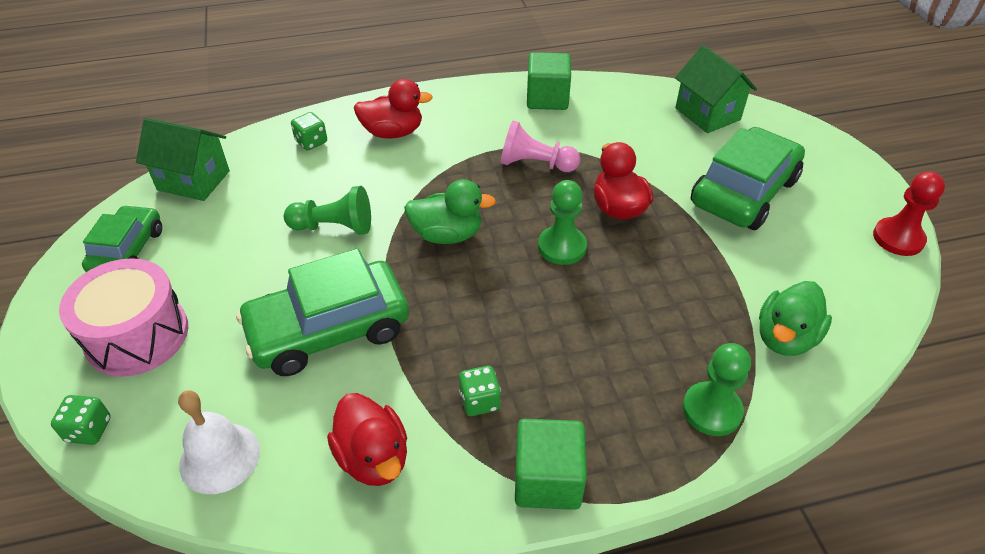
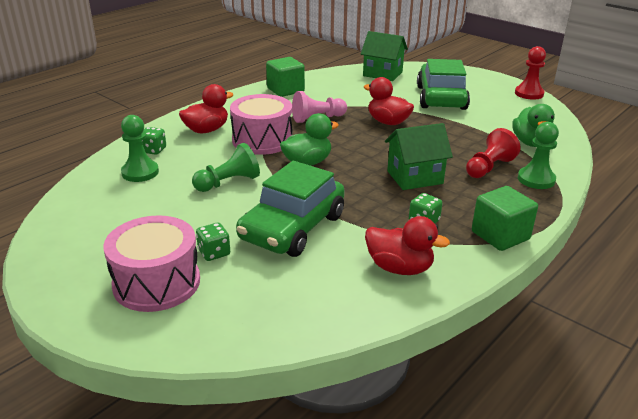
camera: 35 degrees left, 15 degrees down
(89, 430) = (189, 341): green dice -> green dice (214, 253)
(128, 250) = (83, 246): green car -> none
(193, 180) = (86, 195): green house -> green house (414, 177)
(219, 457) = (305, 310): white bell -> none
(435, 175) = (262, 140): none -> pink drum
(562, 247) = (380, 146): green pawn -> green pawn (140, 172)
(667, 354) = (489, 167): none -> red pawn

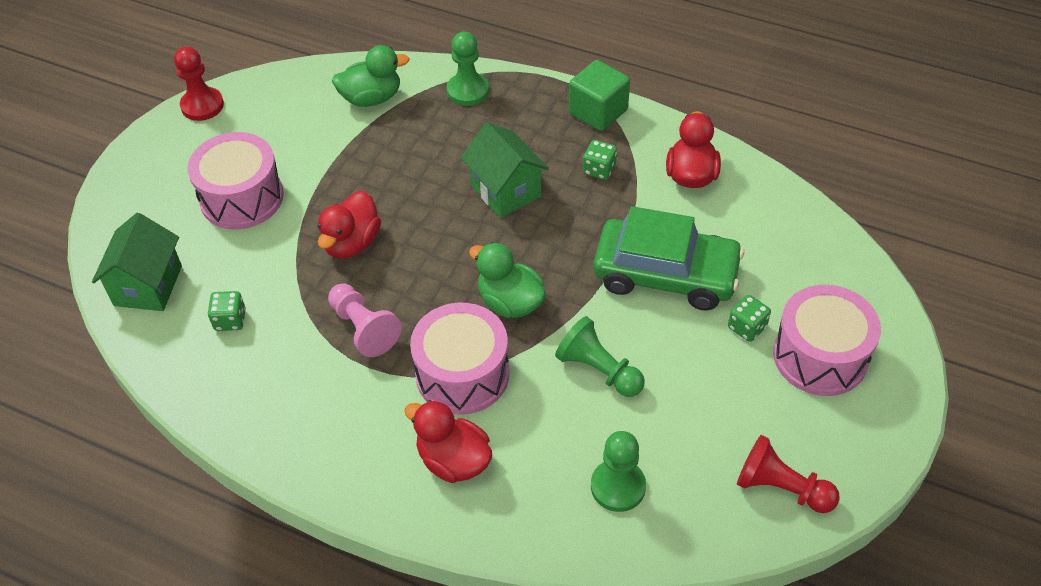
camera: 105 degrees left, 20 degrees up
(153, 150) = (547, 503): green dice -> green dice (230, 320)
(285, 90) = (257, 405): green cube -> none
(441, 98) = (242, 197): green car -> pink drum
(489, 167) = (454, 130): red pawn -> red pawn (781, 488)

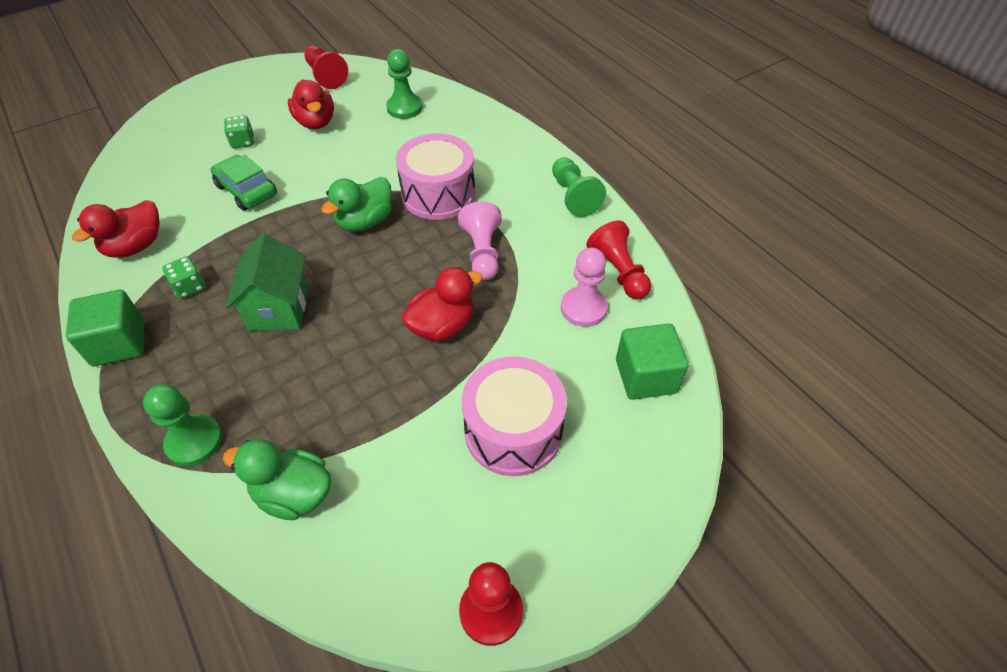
camera: 150 degrees left, 0 degrees up
(148, 285) = (645, 376): green house -> green cube
(211, 375) = (618, 272): none -> red pawn
(230, 320) = (583, 308): green dice -> pink pawn
(453, 460) = (483, 154): red duck -> red duck (316, 122)
(510, 302) = (365, 222): green duck -> green duck turned 60 degrees clockwise
(599, 370) = (353, 159): green pawn -> green pawn (573, 196)
(666, 274) = (246, 190): green car -> green car, size x0.62
(820, 356) = (226, 113): pink drum -> none

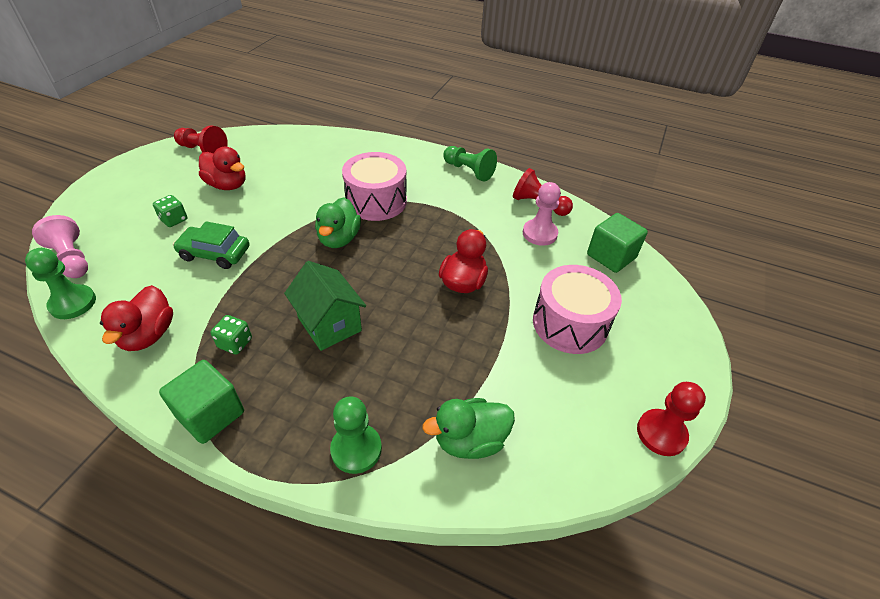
camera: 35 degrees left, 5 degrees down
(404, 108) = (293, 153): green pawn -> green pawn (73, 303)
(482, 253) = (444, 226): pink pawn -> pink pawn (72, 259)

